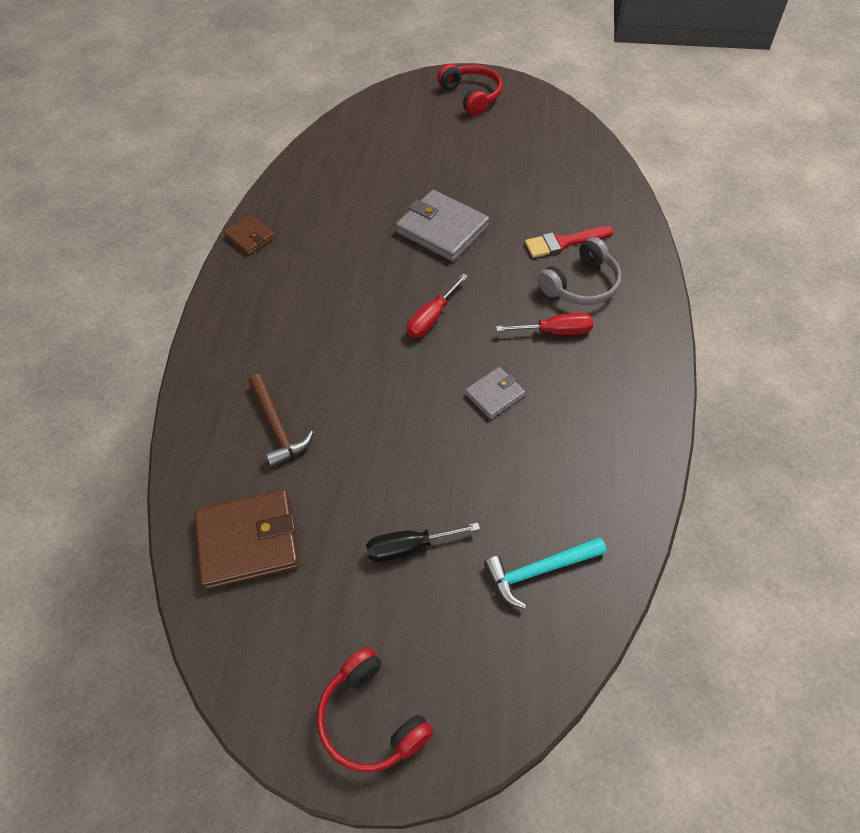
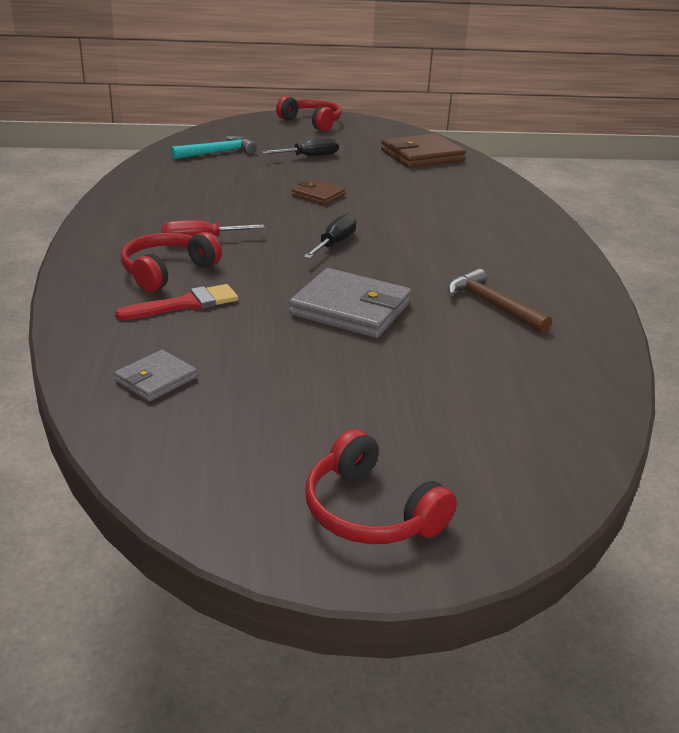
camera: 165 degrees right, 25 degrees down
(250, 237) = (588, 291): brown wallet -> brown wallet (318, 195)
(277, 427) = (440, 190): brown hammer -> brown hammer (492, 305)
(432, 318) = (334, 244): red screwdriver -> black screwdriver
(495, 394) = (259, 208): grey wallet -> grey wallet (156, 379)
(581, 284) = (167, 272): grey headphones -> red headphones

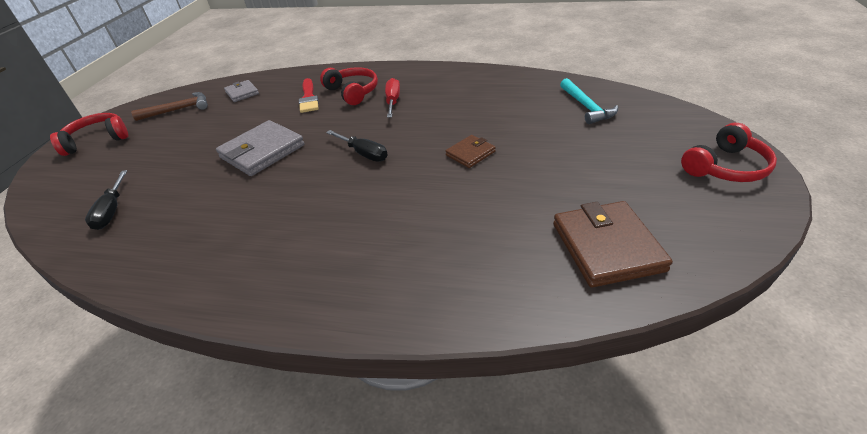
camera: 110 degrees right, 10 degrees up
(309, 156) = (584, 156): black screwdriver -> black screwdriver (112, 211)
(492, 305) = (217, 218): brown hammer -> brown hammer (178, 109)

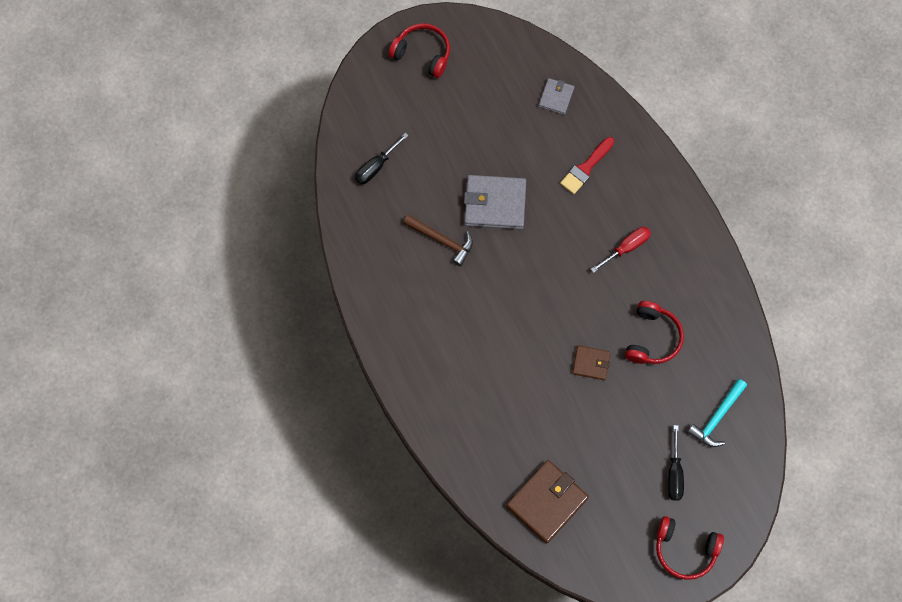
camera: 50 degrees right, 30 degrees up
(178, 109) = (498, 69): brown hammer -> brown hammer (442, 240)
(352, 92) = (619, 199): red headphones -> red headphones (652, 338)
(363, 153) = (541, 284): black screwdriver -> black screwdriver (674, 473)

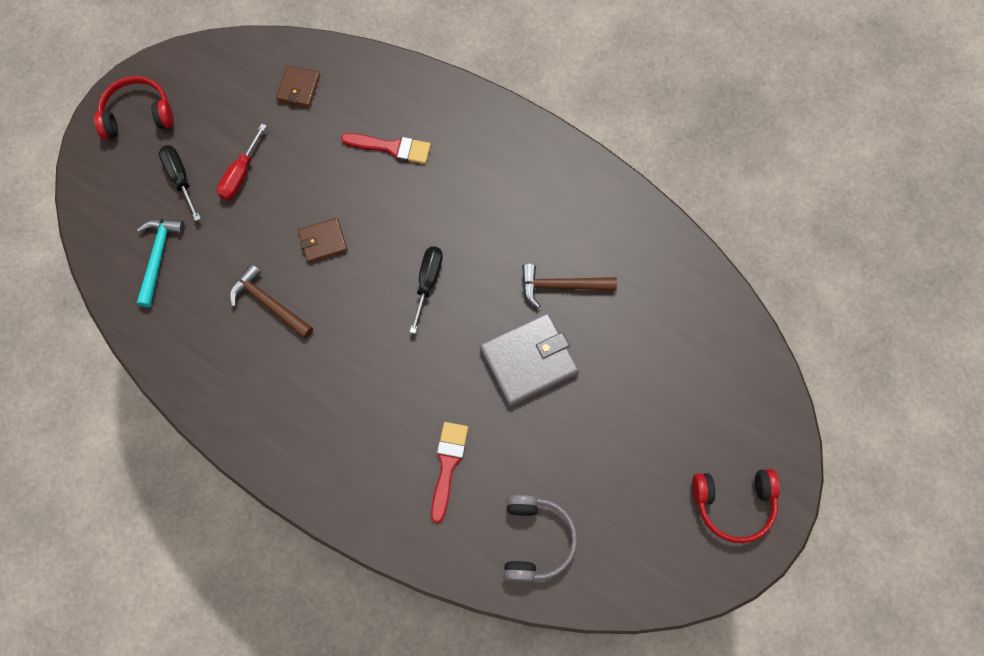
camera: 150 degrees right, 0 degrees up
(376, 166) = (689, 329): black screwdriver -> black screwdriver (427, 282)
(502, 410) = (391, 148): none -> red brush
(547, 502) = (298, 88): brown wallet -> brown wallet, size x0.55
(556, 97) = (535, 540): grey wallet -> grey headphones
(626, 248) = (348, 391): red screwdriver -> red screwdriver (240, 174)
(652, 338) = (269, 303): red headphones -> brown hammer

